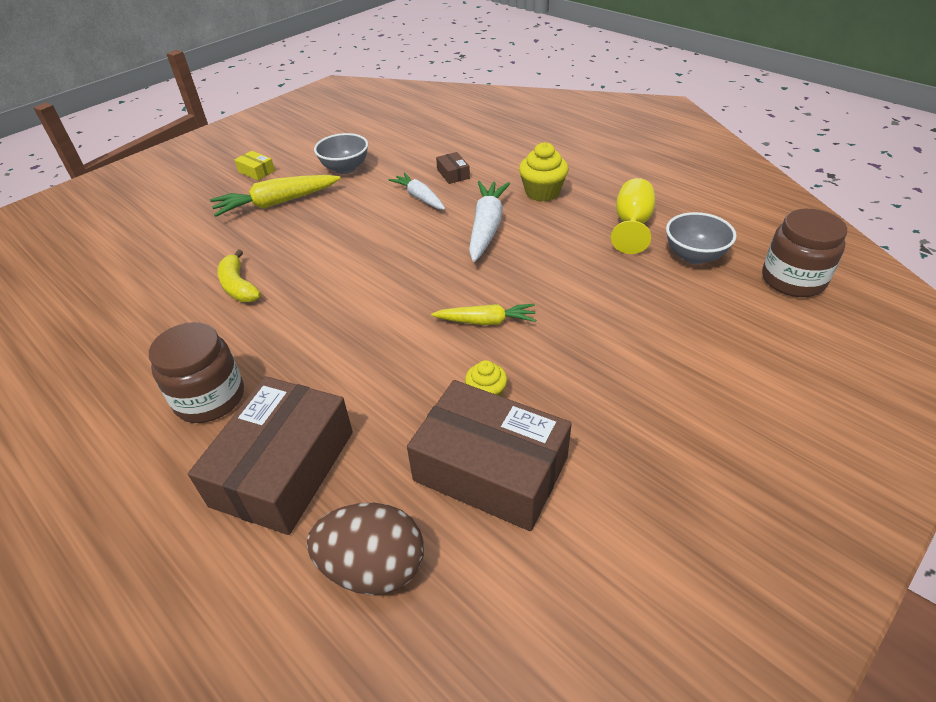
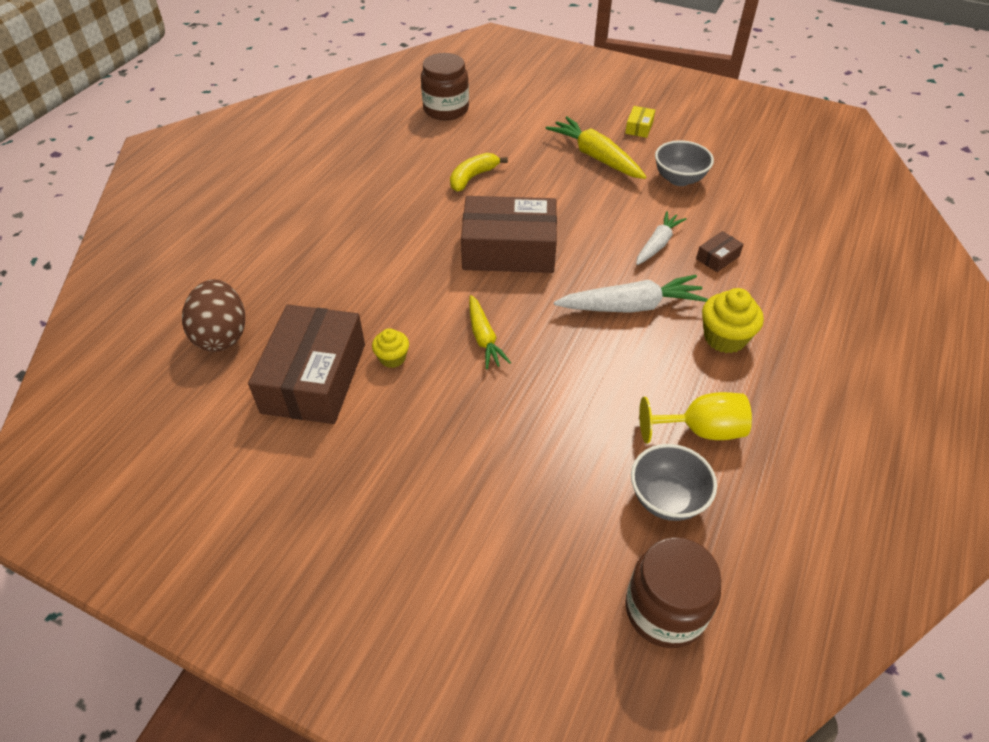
camera: 70 degrees right, 5 degrees up
(210, 398) = (350, 208): brown jar -> brown jar (446, 109)
(283, 468) = (295, 266): brown box -> brown box (509, 249)

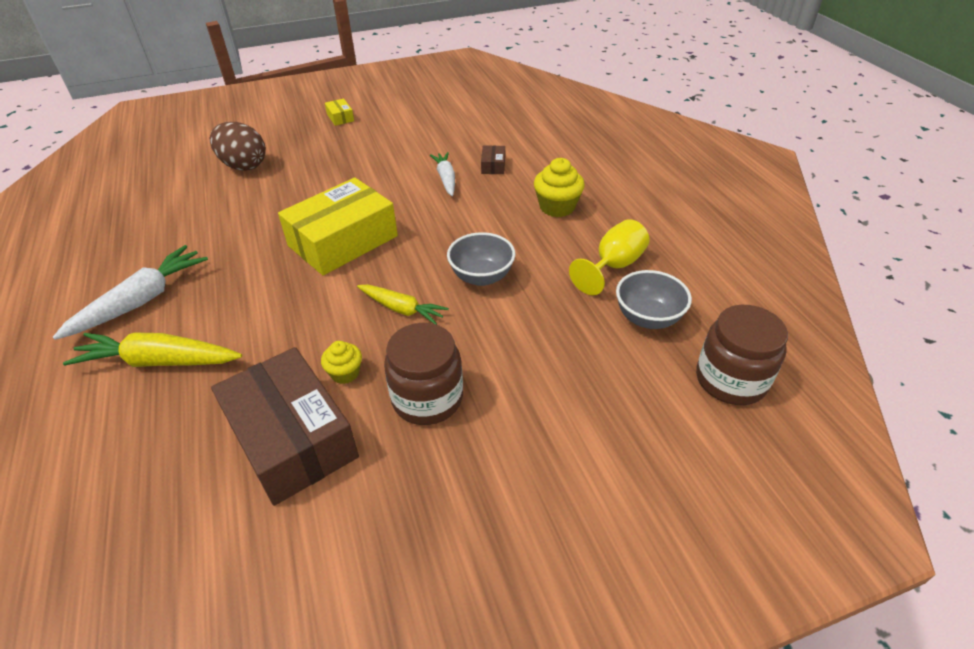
camera: 45 degrees left, 5 degrees down
(222, 335) = (142, 475): brown egg -> brown egg (244, 166)
(446, 109) = (157, 176): brown jar -> brown jar (427, 398)
(473, 177) = (247, 210): yellow banana -> none
(509, 249) = (343, 241): brown box -> yellow box
(596, 157) = (332, 149): yellow carrot -> yellow carrot (159, 361)
(631, 306) = (478, 224): white carrot -> white carrot (141, 301)
(679, 179) = (409, 134): grey bowl -> grey bowl (481, 277)

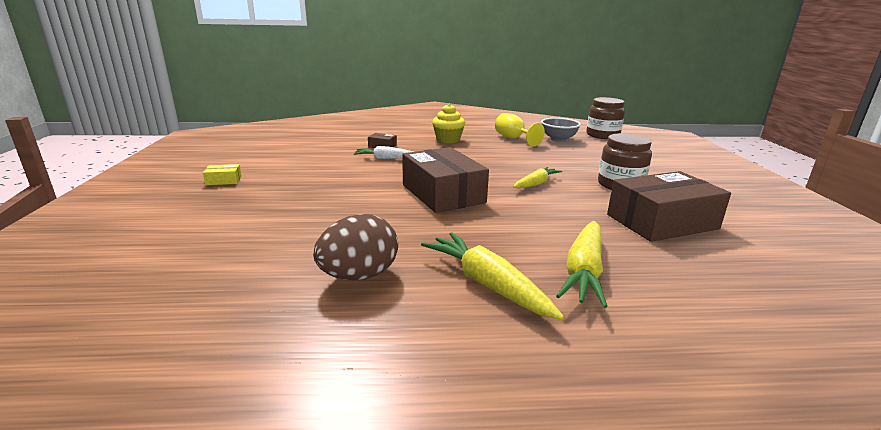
camera: 75 degrees left, 20 degrees down
(141, 301) = (487, 284): white carrot -> yellow carrot
(244, 166) = (258, 227): brown egg -> brown egg (359, 276)
(343, 241) = (443, 194): yellow box -> brown box
(345, 373) = (599, 203): yellow cupcake -> none
(481, 277) = (510, 162): grey bowl -> none

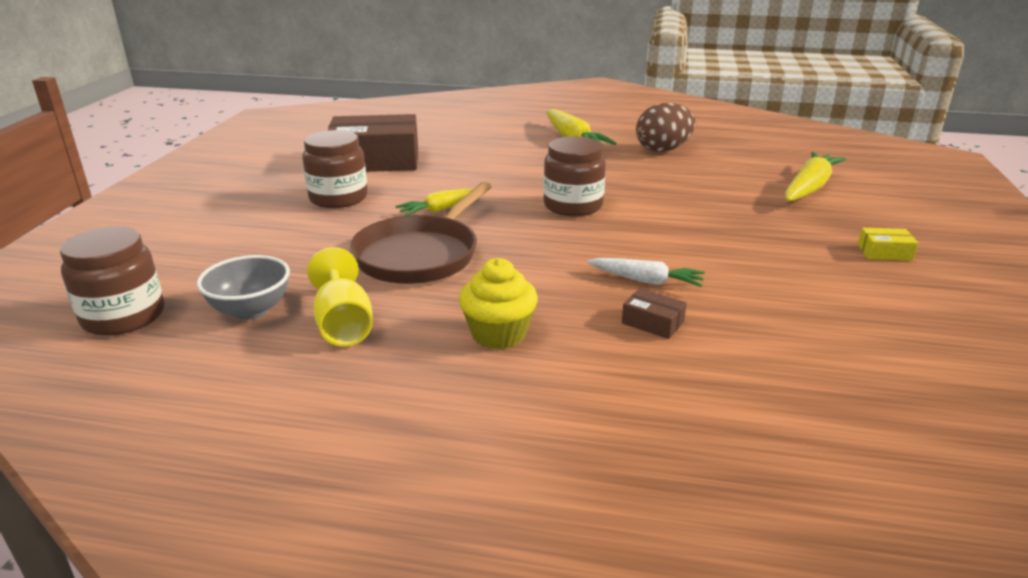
camera: 165 degrees left, 5 degrees up
(443, 194) = (573, 206): brown box -> brown jar
(514, 160) = (421, 254): none -> brown pan
(584, 271) = (498, 139): yellow carrot -> yellow carrot (809, 188)

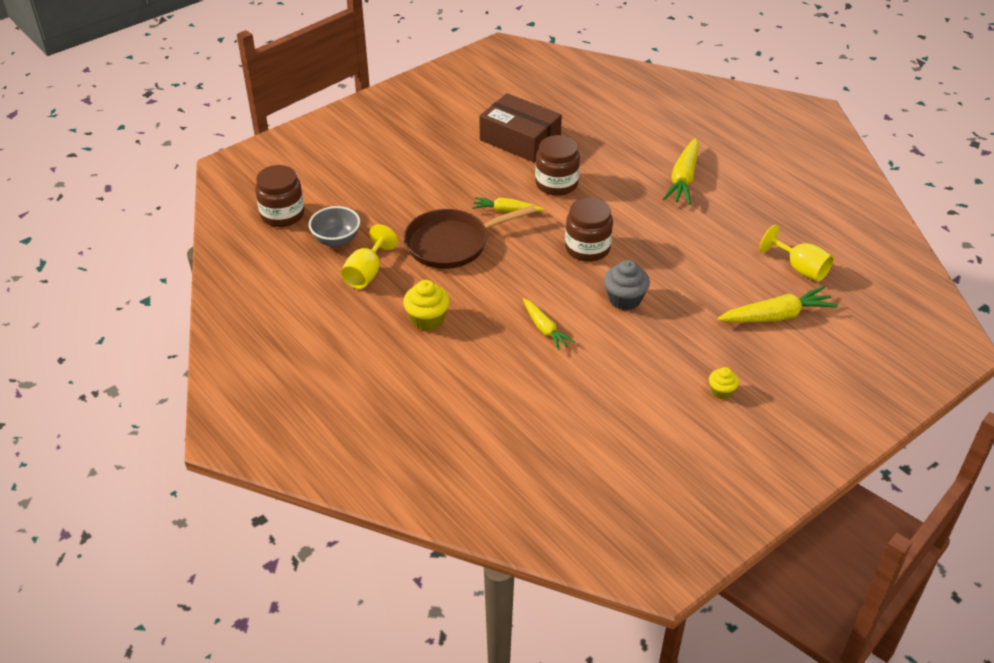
camera: 40 degrees right, 15 degrees up
(338, 198) = (459, 169): brown jar -> brown jar (556, 184)
(646, 280) = (545, 329): white carrot -> yellow carrot
(652, 322) = (508, 356): brown box -> none
(663, 150) = (734, 223): brown egg -> none
(675, 226) = (624, 299): none -> grey cupcake
(763, 156) = (800, 268): none -> yellow goblet
(884, 252) = (721, 391): yellow box -> yellow cupcake

